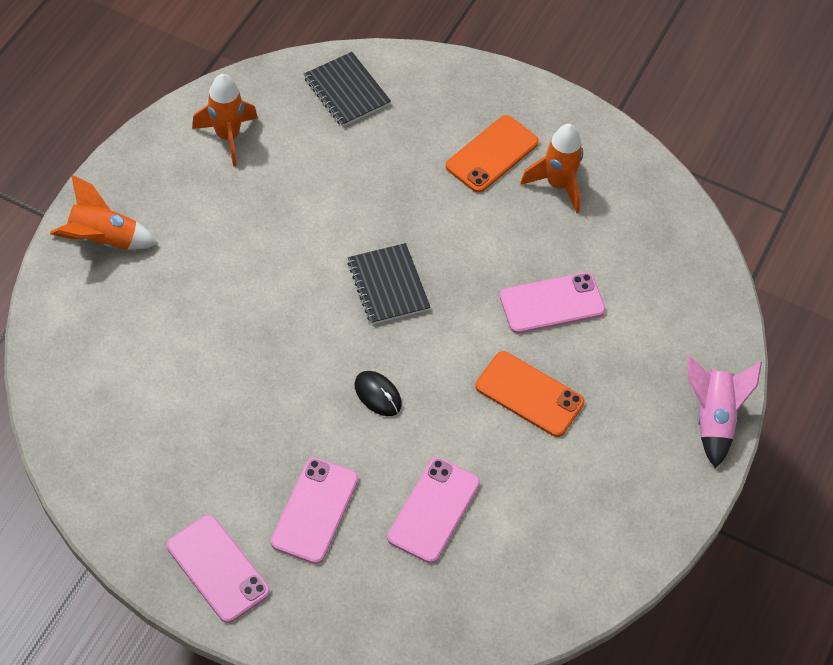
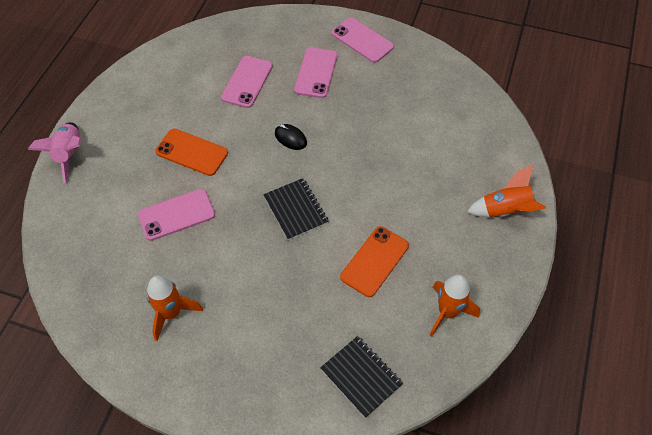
camera: 175 degrees right, 0 degrees up
(492, 154) = (227, 333): orange phone -> orange phone (374, 261)

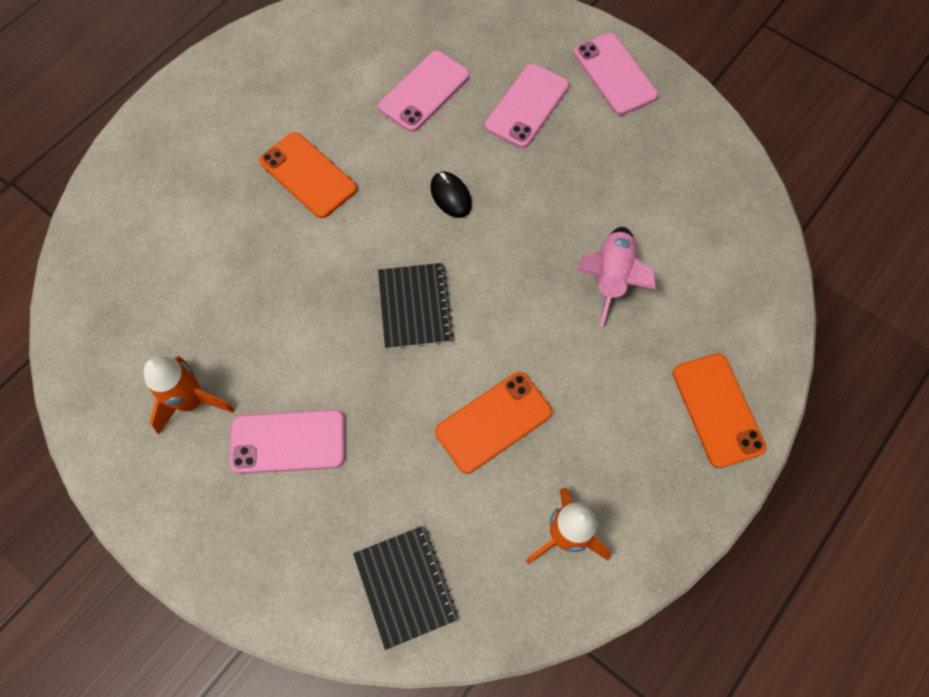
camera: 20 degrees right, 10 degrees up
(70, 155) = (149, 129): pink rocket -> pink rocket (611, 278)
(176, 215) = (253, 261): pink phone -> pink phone (288, 441)
(505, 211) = (717, 410): orange rocket -> orange phone

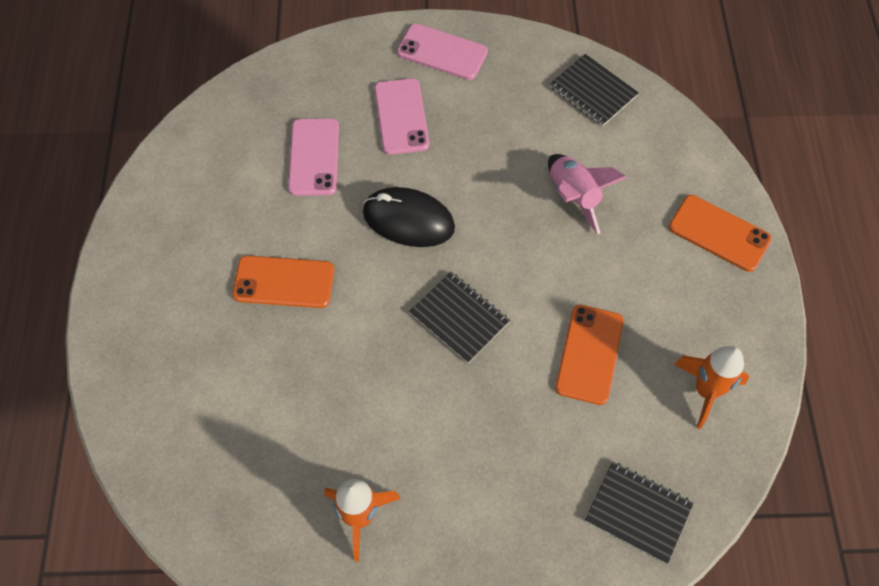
camera: 40 degrees left, 5 degrees down
(288, 441) = (461, 485): pink phone -> none
(450, 196) = (408, 220): black mouse -> black mouse, size x1.80
(720, 199) = (593, 91): none -> black notebook

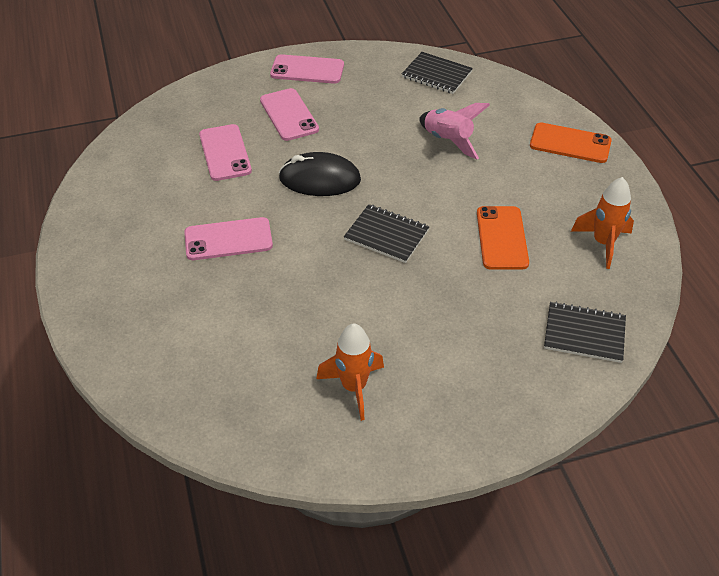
camera: 15 degrees left, 15 degrees down
(284, 282) = (228, 239): orange phone -> pink phone

